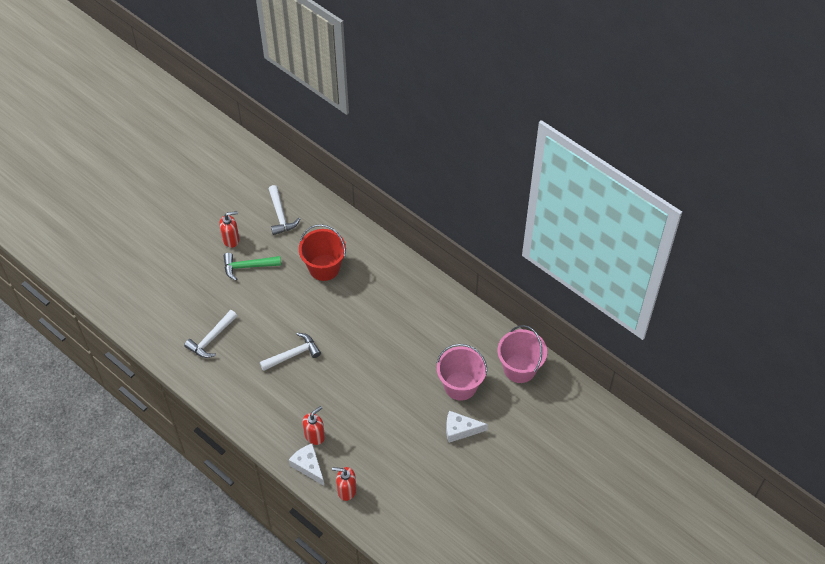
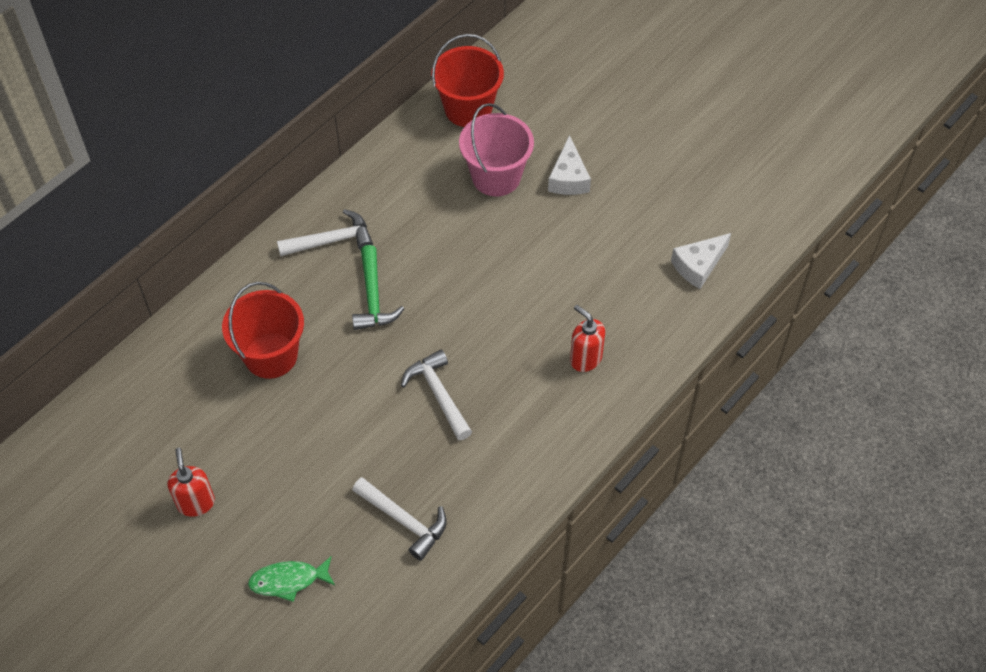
camera: 90 degrees left, 0 degrees up
(181, 285) = (288, 580): none -> green fish
(248, 266) = (258, 472): green hammer -> green hammer (373, 298)
(280, 215) = (153, 425): white hammer -> white hammer (332, 240)
(308, 466) = (637, 365): white cheese -> white cheese (698, 266)
(346, 490) = (674, 315): red soap dispenser -> none
(519, 368) = (468, 109): pink bucket -> red bucket

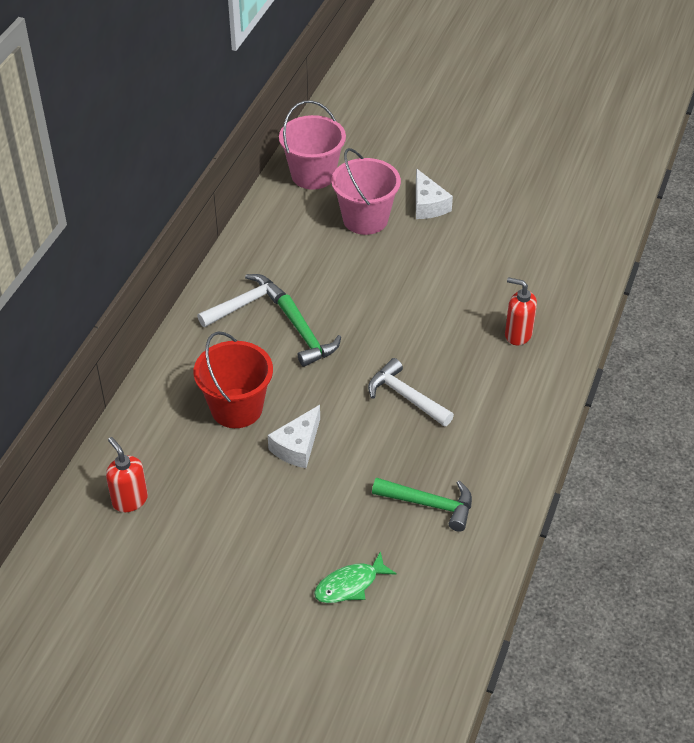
camera: 20 degrees left, 10 degrees down
(196, 503) = (228, 547): red soap dispenser -> red soap dispenser (130, 500)
(404, 521) = (430, 504): white hammer -> green hammer
(468, 109) = (313, 175): red bucket -> pink bucket
(698, 266) = (572, 241): white cheese -> white cheese (297, 446)

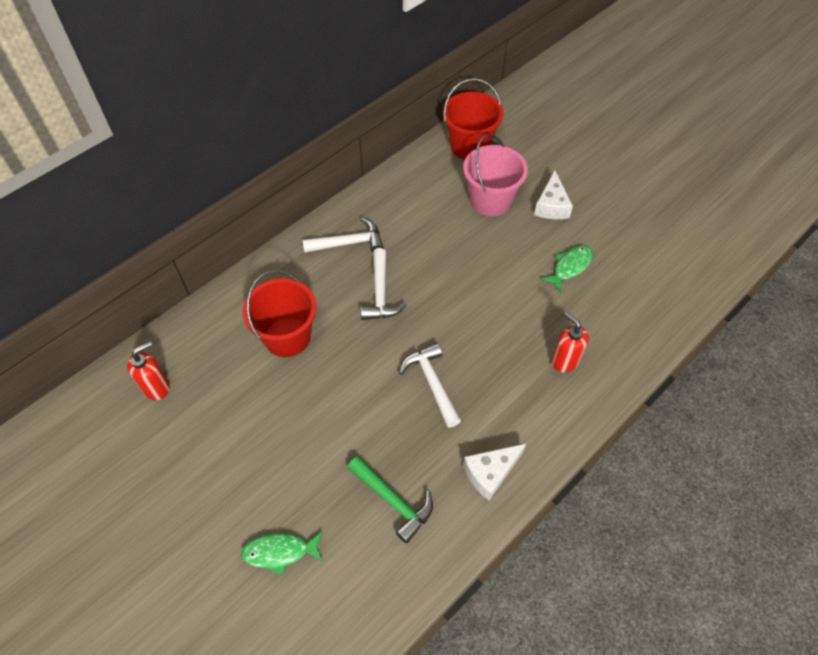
camera: 25 degrees right, 10 degrees up
(130, 500) = (156, 387): red soap dispenser -> red soap dispenser turned 60 degrees clockwise
(297, 446) = (314, 393): white cheese -> white cheese (490, 473)
(307, 338) = (380, 293): green hammer -> white hammer
(313, 175) = (469, 146): pink bucket -> red bucket
(477, 253) = (570, 267): none -> green fish

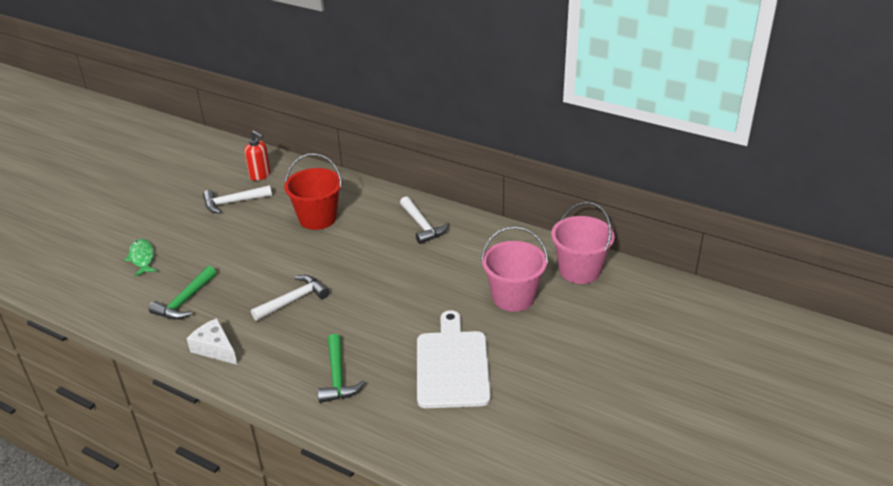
camera: 75 degrees right, 20 degrees down
(380, 293) = (375, 254): white hammer -> white hammer (233, 202)
(469, 146) = (579, 270): red bucket -> pink bucket
(551, 205) = (529, 340): white cheese -> none
(565, 360) = (338, 377): red soap dispenser -> green hammer
(570, 267) = (452, 365): green fish -> white cutting board

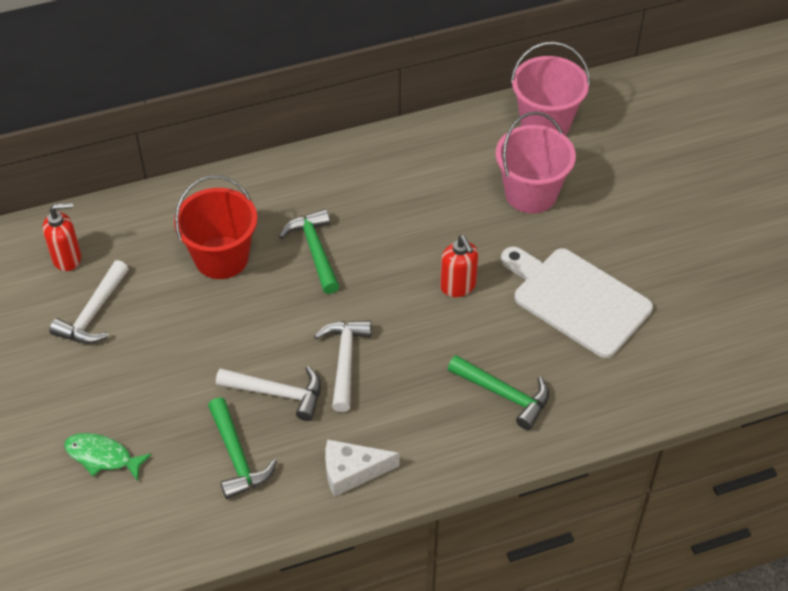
camera: 50 degrees left, 15 degrees up
(362, 244) = (315, 250): none -> green hammer
(401, 310) = (458, 286): none -> red soap dispenser
(422, 226) = (342, 184): white hammer -> white hammer (278, 393)

